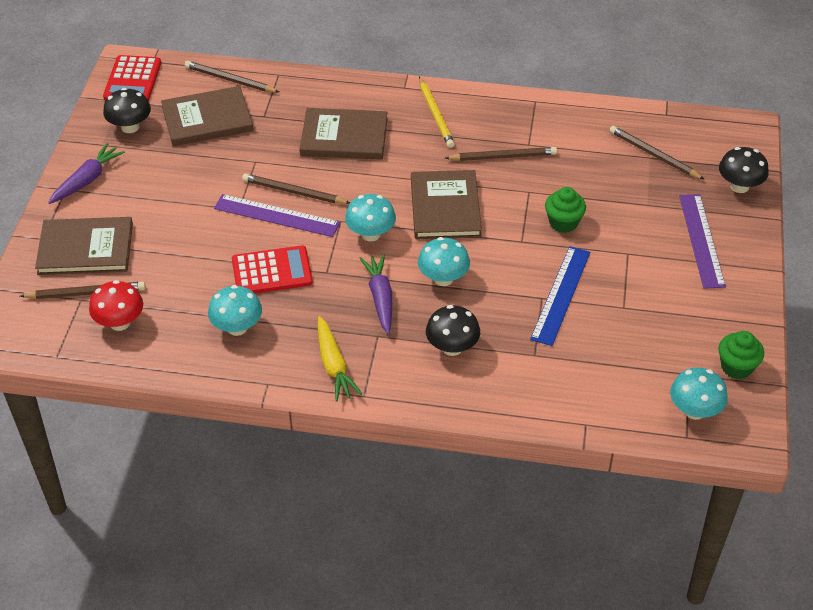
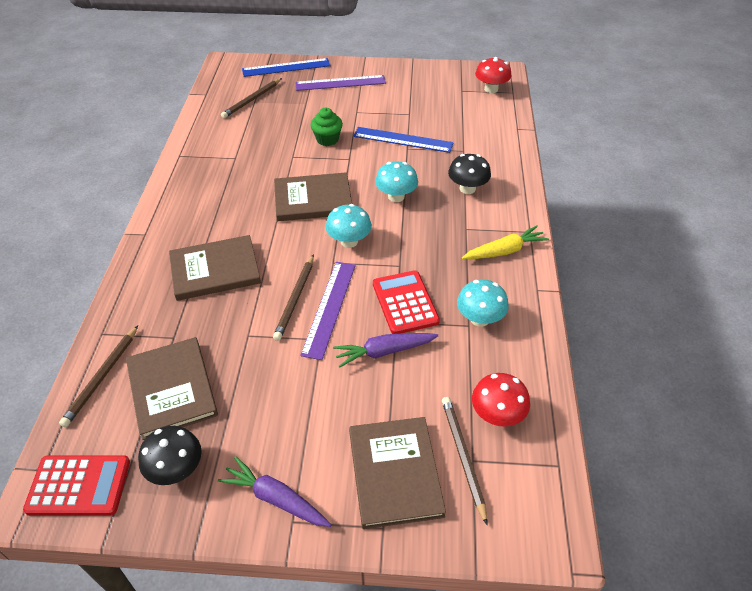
camera: 95 degrees left, 0 degrees up
(344, 137) = (215, 270): brown book -> brown book turned 75 degrees clockwise
(380, 298) = (424, 230): purple carrot -> purple carrot (384, 352)
(436, 114) = (189, 211): yellow pencil -> none
(503, 156) = (250, 170): brown pencil -> none
(694, 410) = (491, 89): turquoise mushroom -> red mushroom
(736, 367) = (451, 74): green cupcake -> none
(739, 186) = (286, 67): black mushroom -> blue ruler

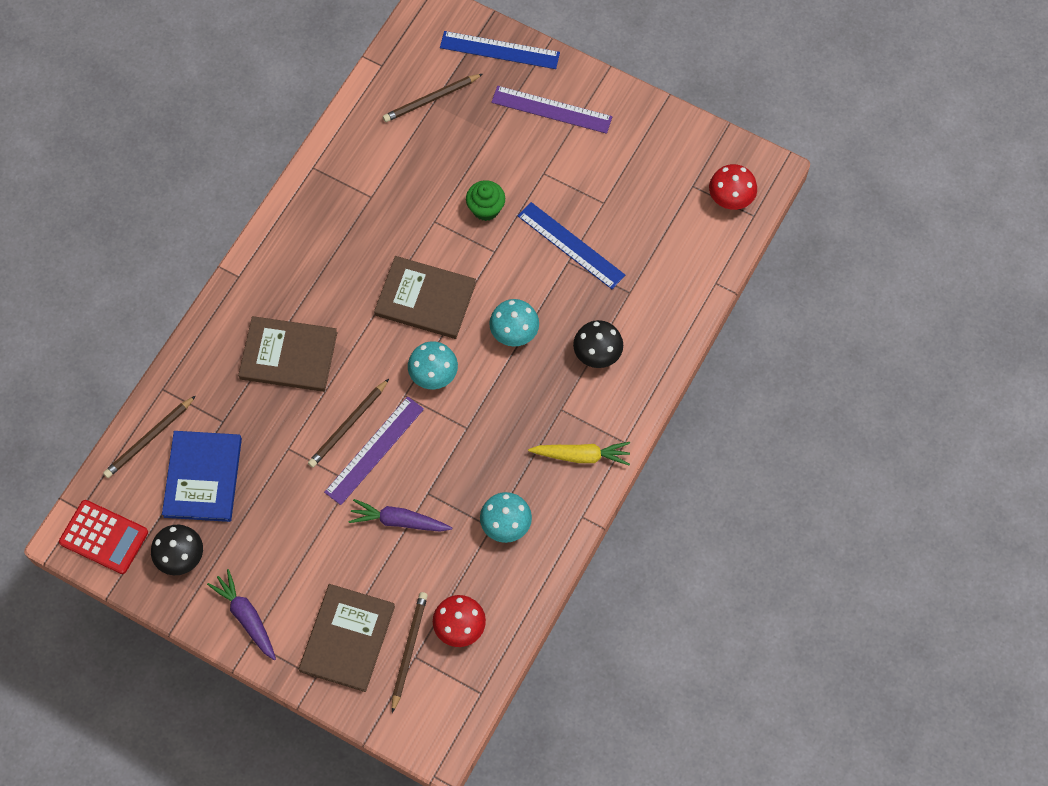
camera: 25 degrees right, 20 degrees up
(172, 389) = (203, 477): brown book -> blue book
(405, 302) = (447, 475): red calculator -> none

